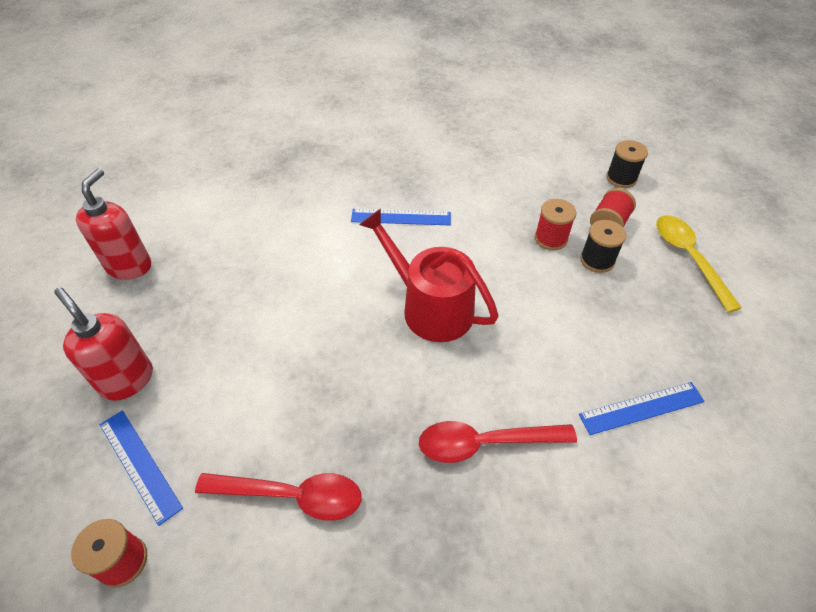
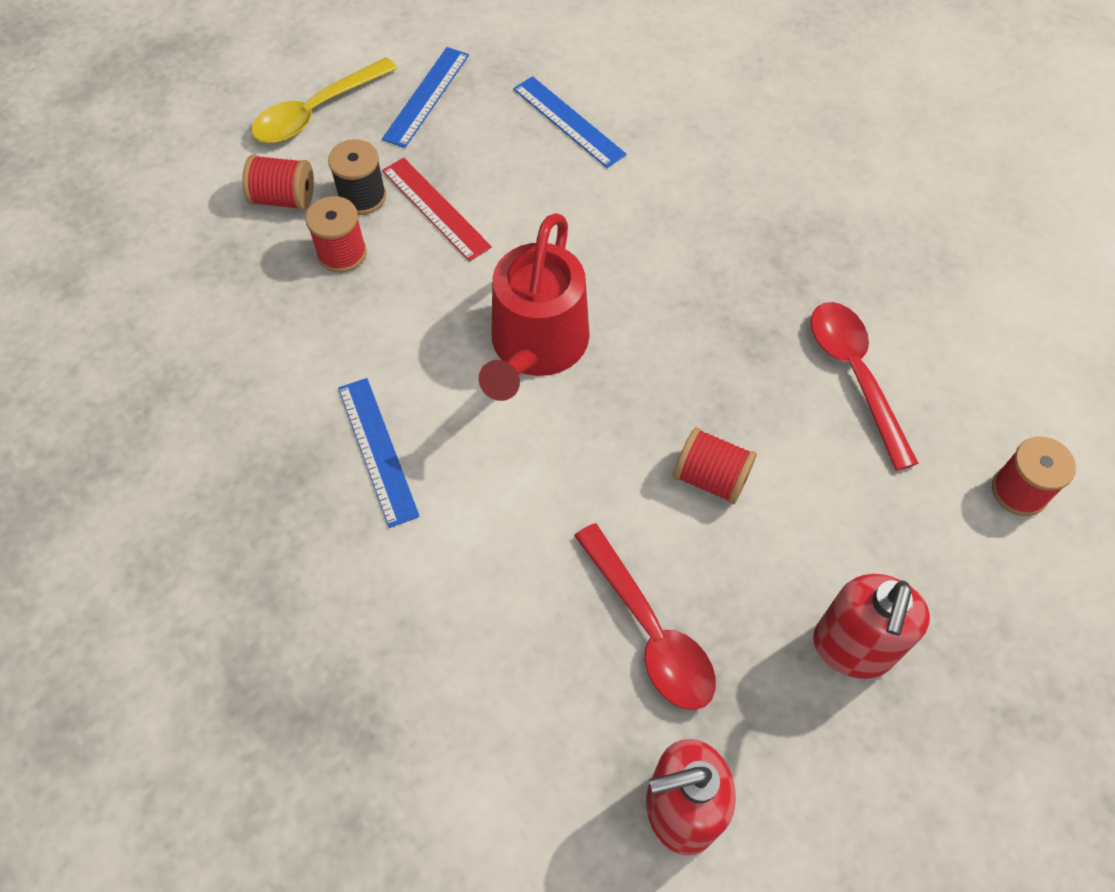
camera: 115 degrees left, 10 degrees up
(139, 465) = (931, 547): blue ruler -> blue ruler (426, 96)
(280, 359) = (711, 478): none -> red spool
(485, 443) = (689, 234): red spoon -> red spoon (650, 630)
(572, 294) = (435, 208): none -> red ruler
(621, 178) = (171, 202): black spool -> none

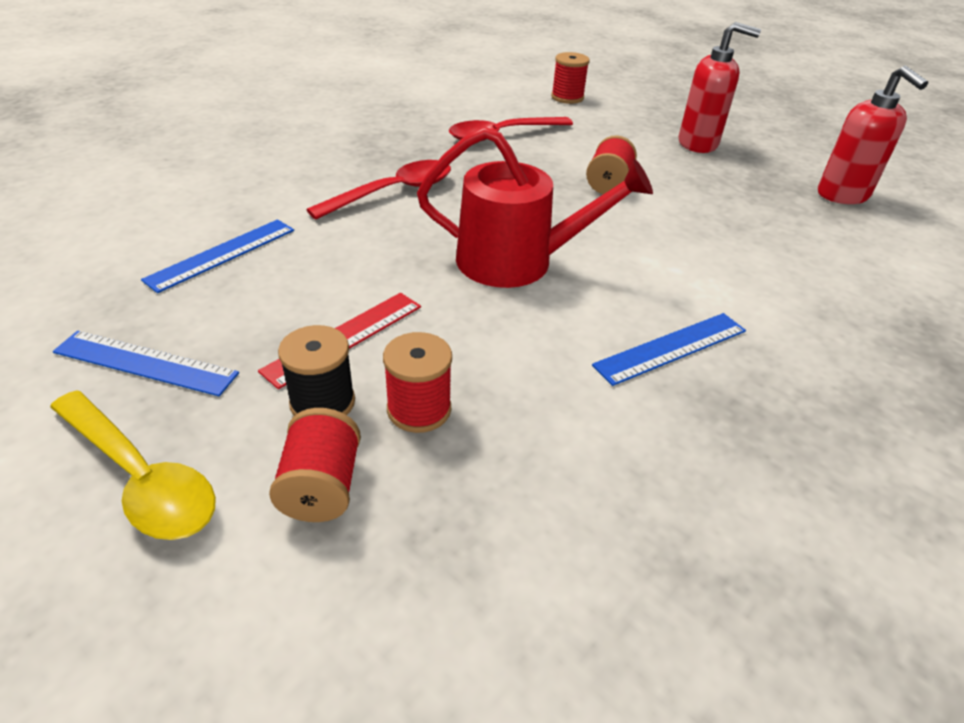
camera: 100 degrees left, 20 degrees down
(650, 630) = (739, 205): red spoon -> red spoon (393, 192)

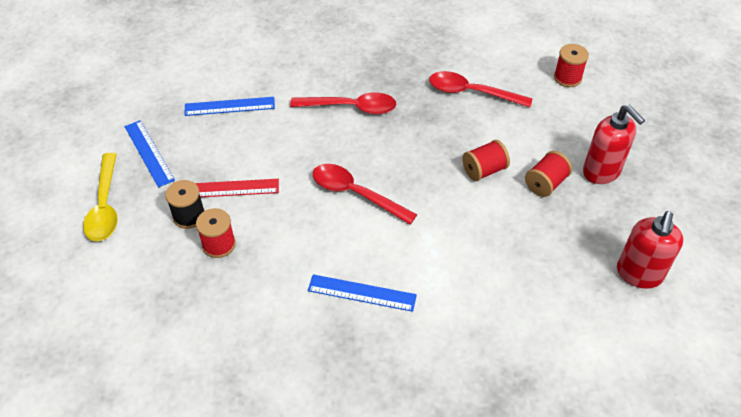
camera: 45 degrees right, 10 degrees up
(321, 487) = (152, 252): red spool -> red spool (545, 183)
(516, 261) = (356, 194): red watering can -> red spoon

